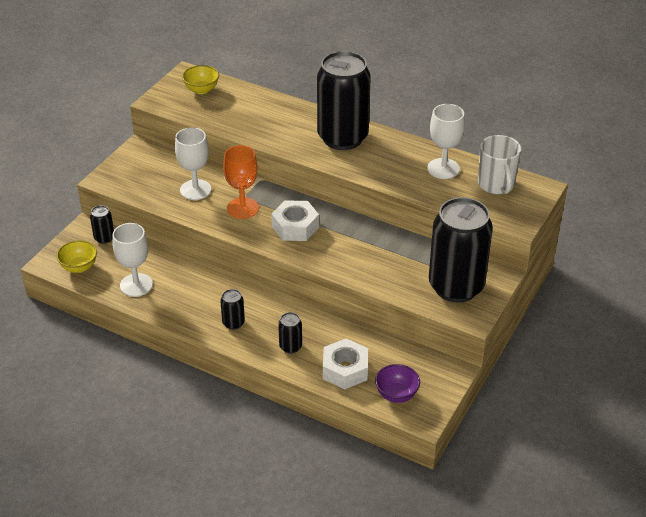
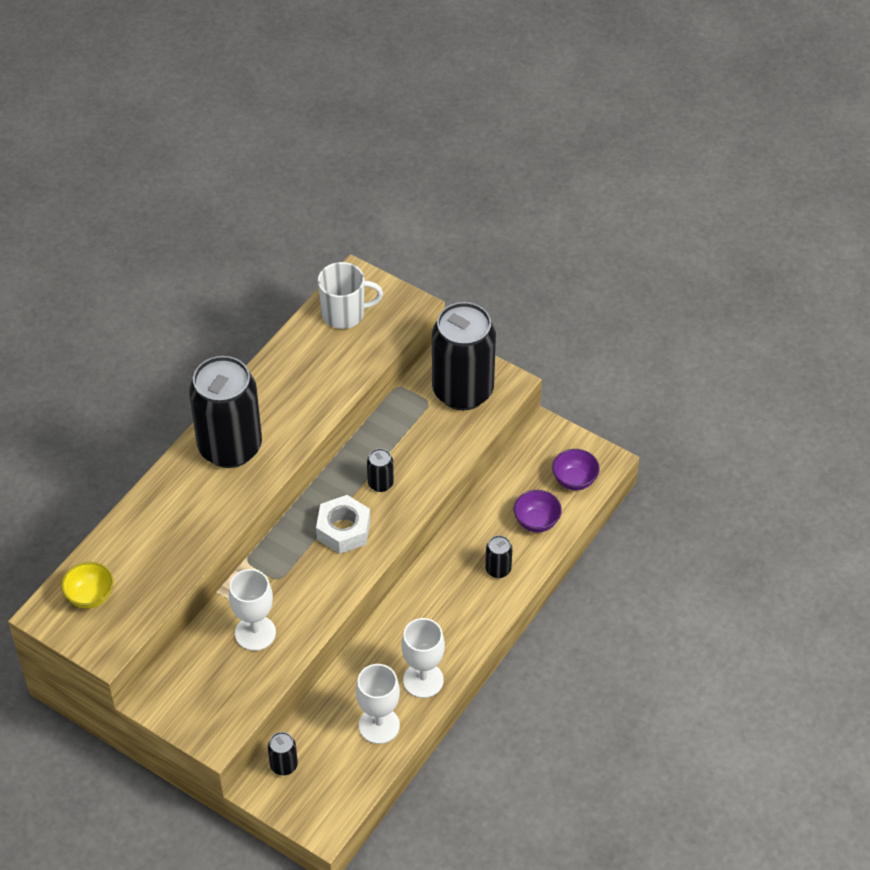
camera: 85 degrees left, 10 degrees up
(79, 267) = (337, 792): yellow bowl -> none
(233, 323) = (455, 623): black can -> black can (380, 483)
(242, 208) = (300, 582): orange goblet -> none
(345, 369) = (536, 522): white nut -> purple bowl
(443, 168) = (308, 357): white goblet -> white goblet (423, 680)

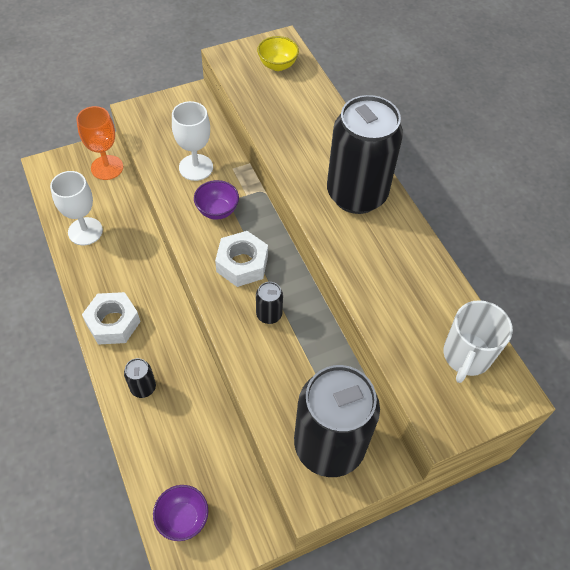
camera: 120 degrees right, 5 degrees up
(284, 765) = (107, 167): black can -> orange goblet
(423, 680) = (94, 277): white goblet -> none
(457, 632) = (113, 323): none -> white nut
(536, 522) = (165, 451): purple bowl -> purple bowl (217, 210)

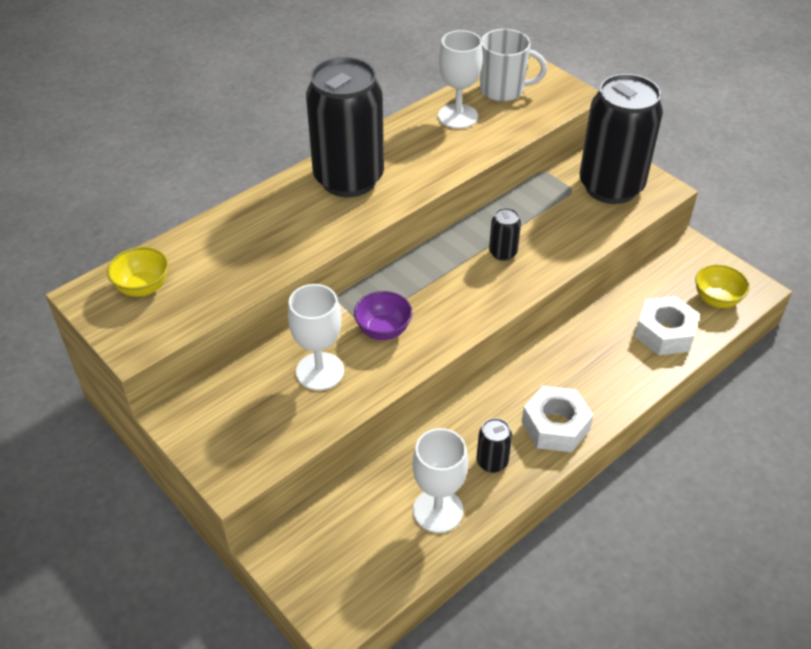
camera: 105 degrees left, 10 degrees down
(107, 167) = (312, 531): orange goblet -> none
(143, 387) = (615, 370): black can -> black can (492, 462)
(183, 518) = (716, 299): purple bowl -> yellow bowl
(242, 264) = (450, 288): white nut -> white nut (664, 333)
(428, 300) = (457, 116): none -> white goblet

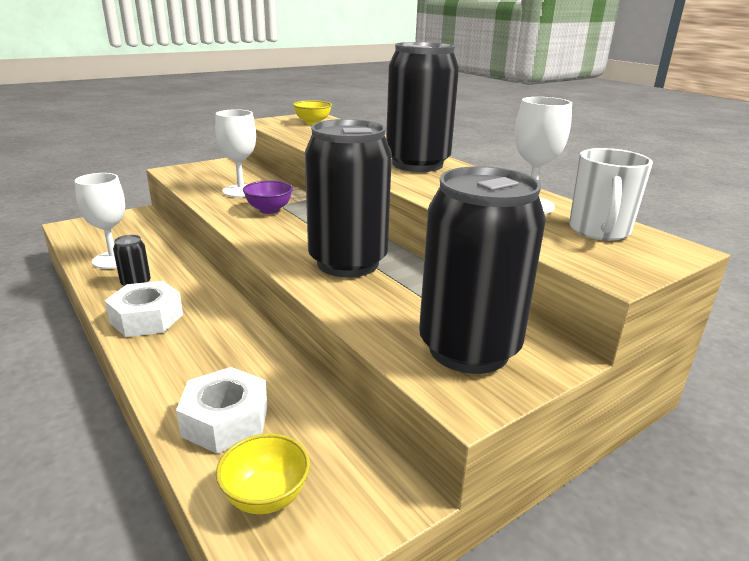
camera: 95 degrees right, 20 degrees down
(503, 253) = (348, 263): black can -> black can, size x2.46

